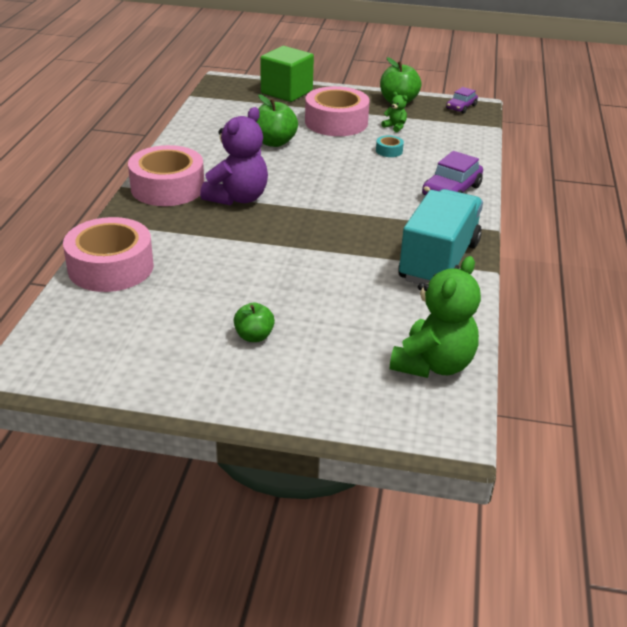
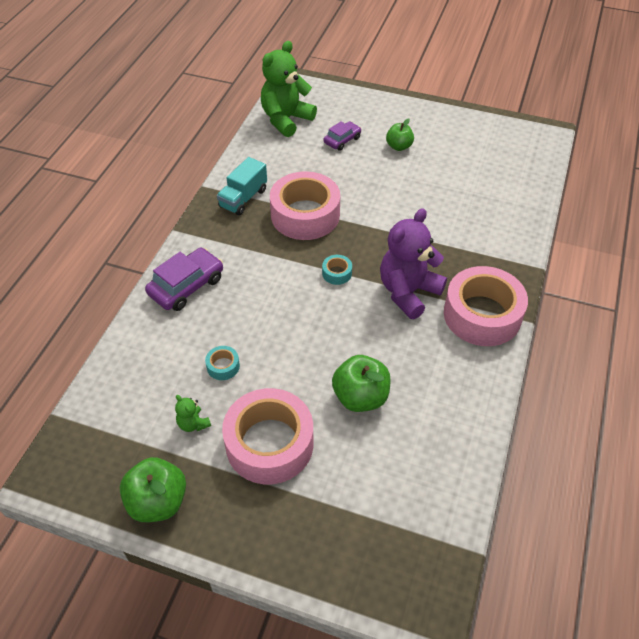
camera: 170 degrees left, 15 degrees up
(111, 267) = (513, 213): pink tape -> pink tape (305, 215)
(286, 92) = (325, 553): green cube -> none
(310, 207) = (337, 273): none -> turquoise tape
(439, 261) = (243, 198): turquoise truck -> turquoise truck, size x0.55
(461, 107) = (72, 475): purple car -> purple car (342, 140)

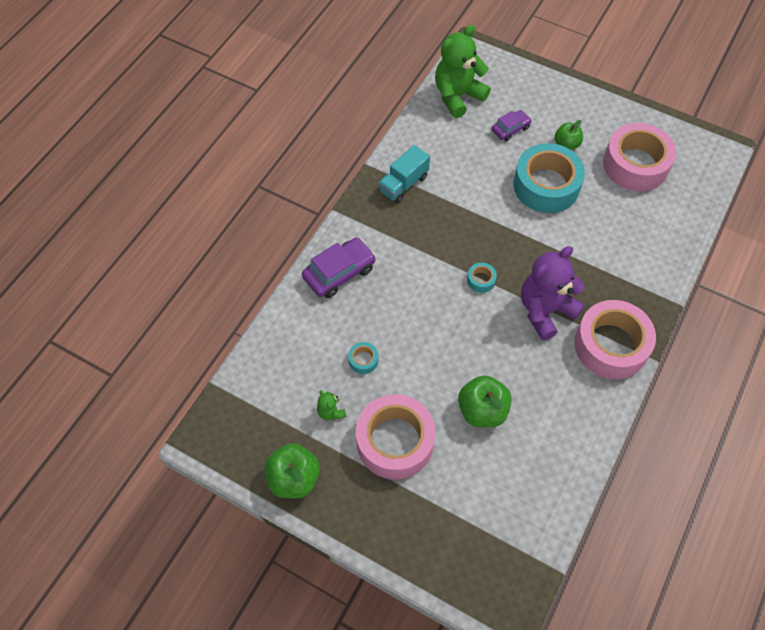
camera: 10 degrees right, 10 degrees up
(305, 215) = (460, 211): pink tape -> pink tape (635, 165)
(386, 183) = (546, 186): none -> turquoise tape

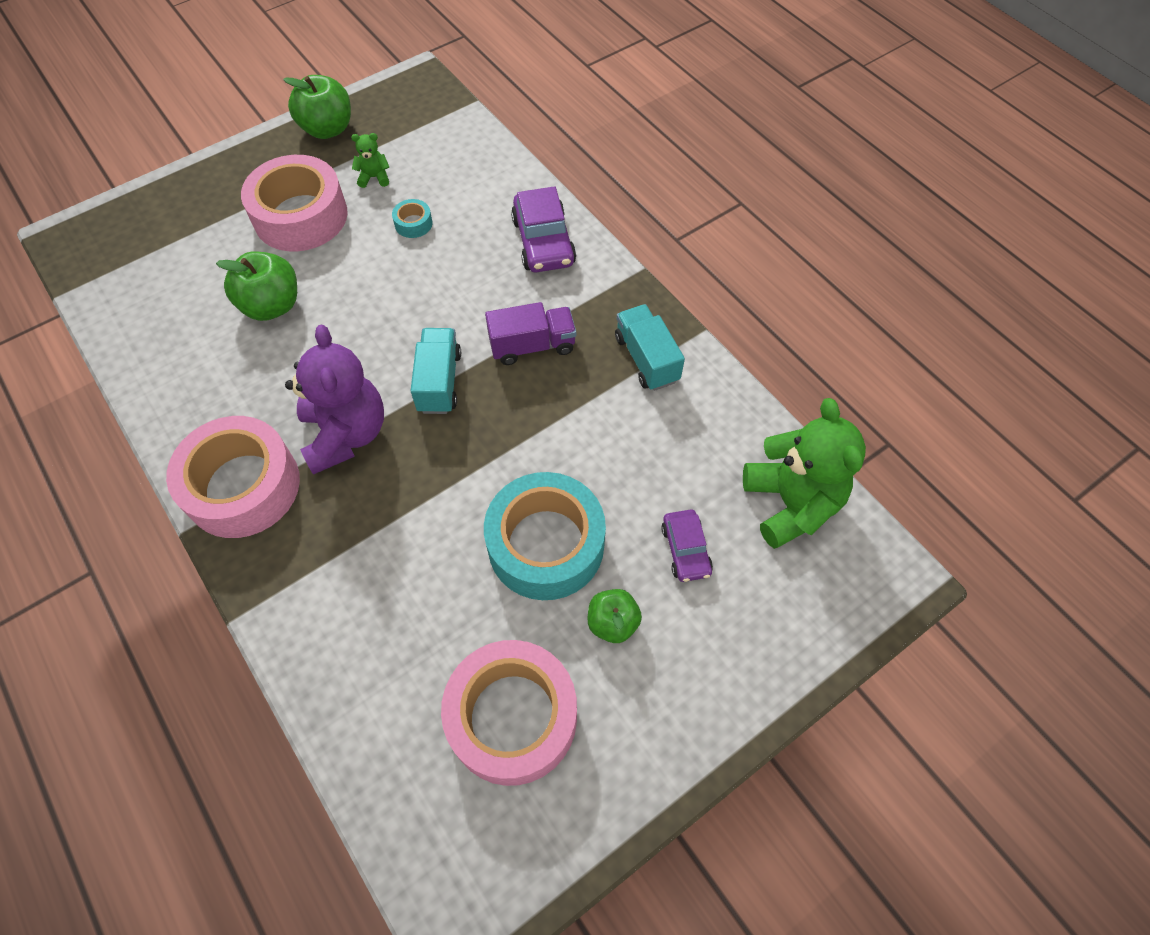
camera: 115 degrees right, 0 degrees up
(427, 243) = (532, 346): none -> purple truck
(481, 280) = (439, 382): turquoise tape -> turquoise truck

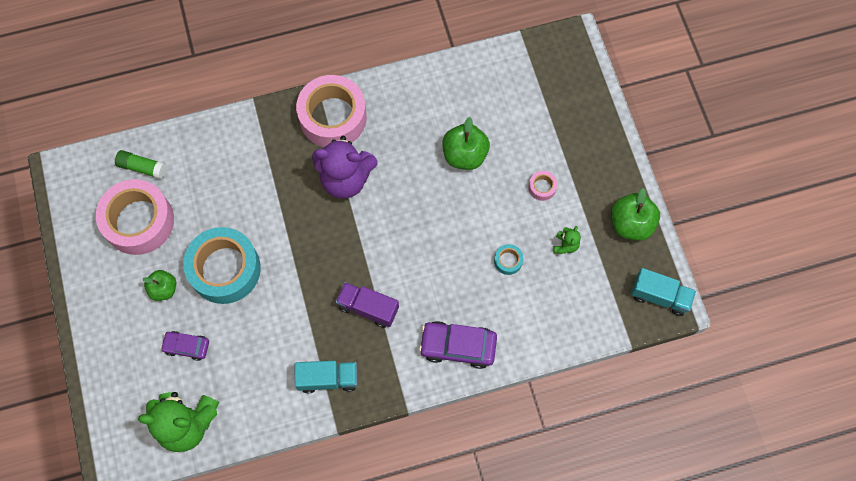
camera: 110 degrees right, 10 degrees up
(301, 216) = (542, 187): pink tape -> pink tape, size x0.40
(409, 759) = (142, 167): none -> green glue stick
(439, 382) = (362, 242): turquoise truck -> turquoise truck (659, 296)
(532, 346) = (368, 308): purple truck -> purple truck turned 105 degrees clockwise

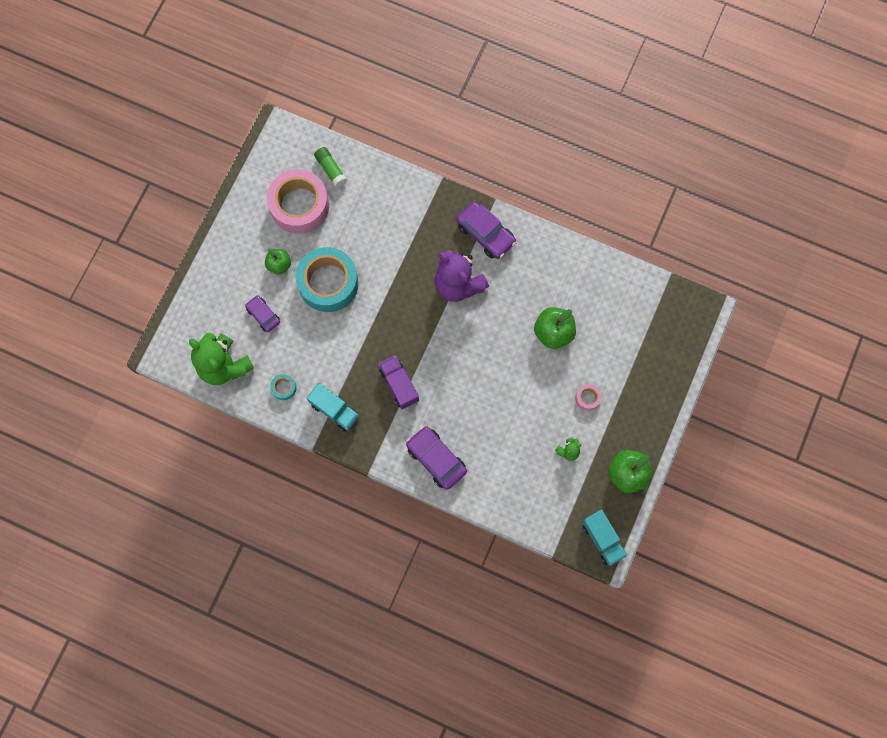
camera: 40 degrees right, 5 degrees up
(333, 117) = (485, 233): pink tape -> purple car
(508, 261) = (519, 430): turquoise tape -> turquoise tape (284, 388)

